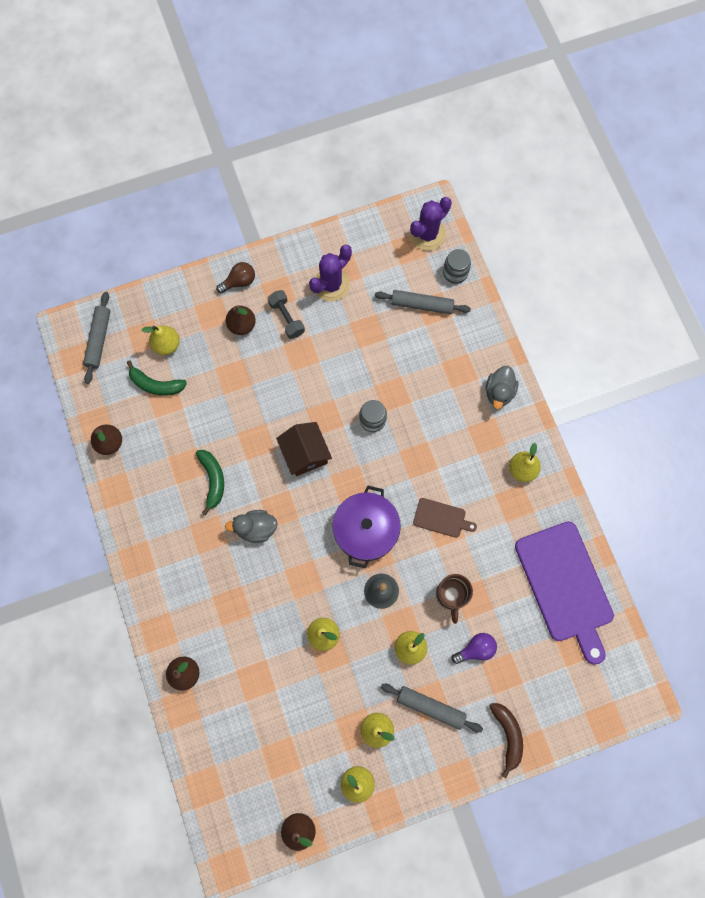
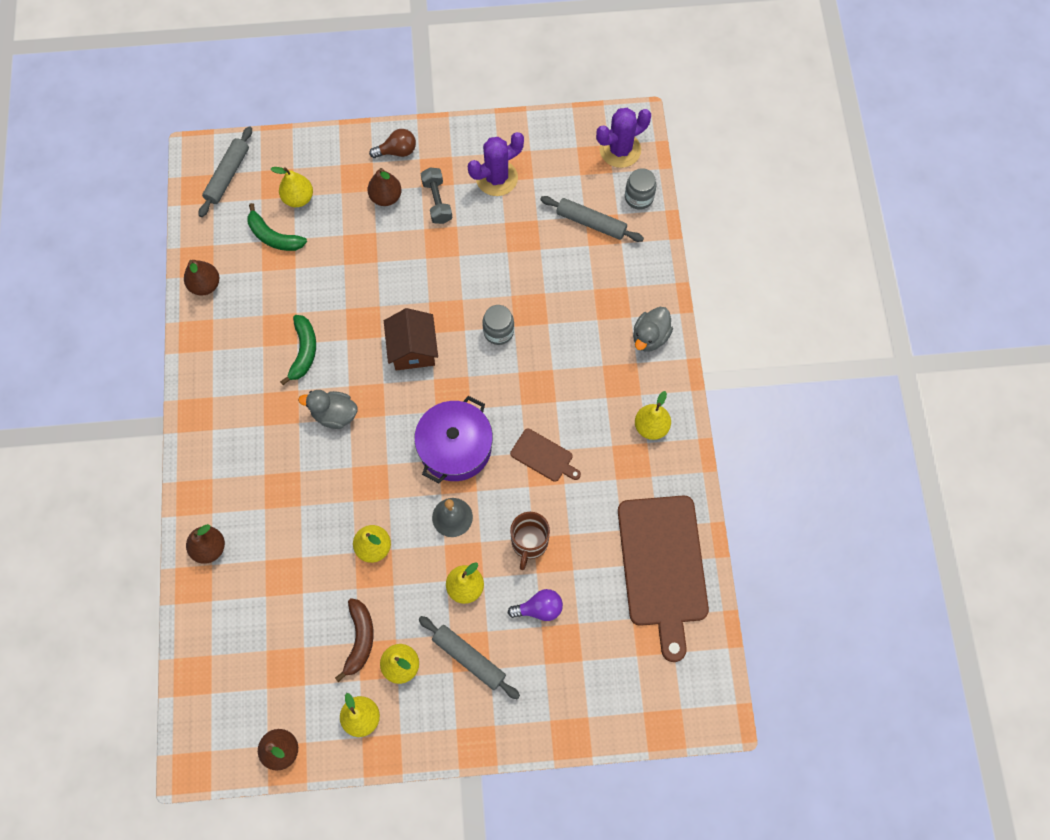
camera: 15 degrees right, 5 degrees down
(507, 735) = (547, 713): brown banana -> brown banana (359, 639)
(565, 585) = (662, 566): purple cutting board -> brown cutting board

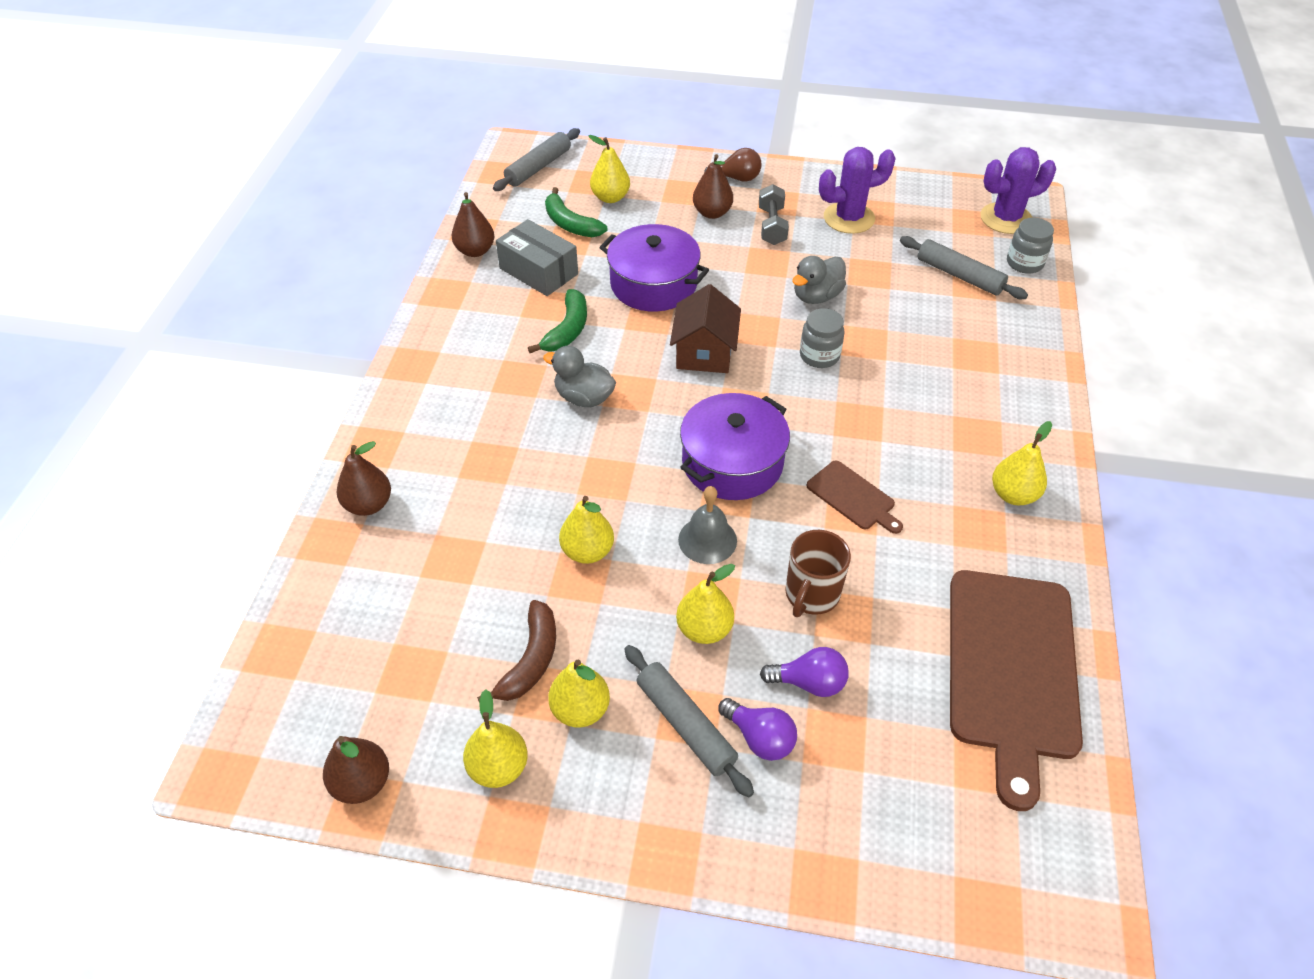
camera: 15 degrees right, 20 degrees down
(263, 295) = (538, 271): none -> grey box
(358, 288) = (653, 284): none -> purple pot
(516, 655) = (759, 738): none -> purple light bulb
(650, 337) = (1023, 398): grey duck -> grey duck (816, 296)

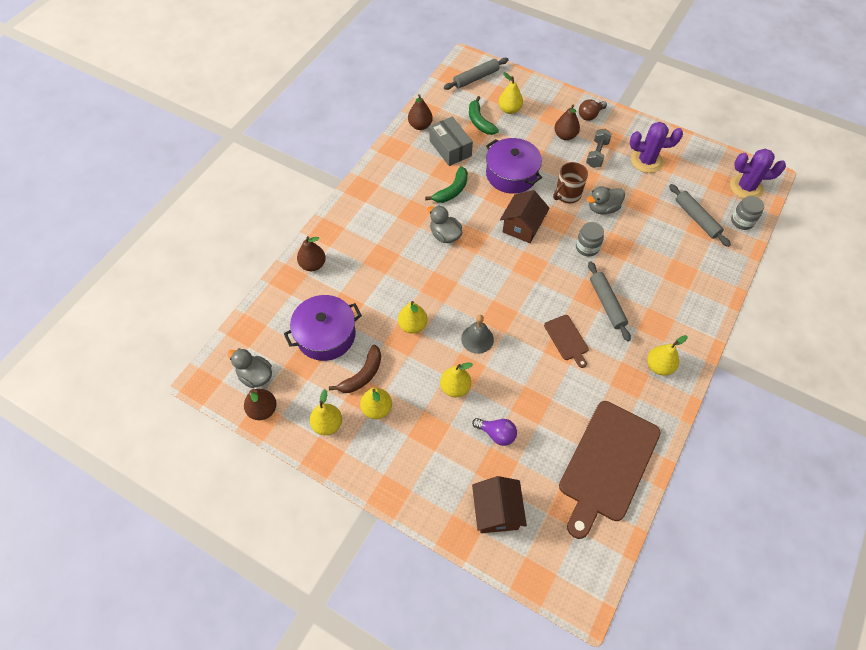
camera: 20 degrees right, 10 degrees up
(326, 726) = (255, 376): none -> grey duck
(685, 725) = (425, 434): grey rolling pin -> grey rolling pin (607, 304)
(732, 462) = (509, 298): purple pot -> purple pot (326, 335)
(736, 178) = (590, 115): brown light bulb -> brown light bulb turned 120 degrees clockwise
(759, 738) = (459, 454): purple light bulb -> none
(811, 595) = (519, 387): brown mug -> brown mug (567, 195)
(869, 814) = (496, 511): none -> brown house

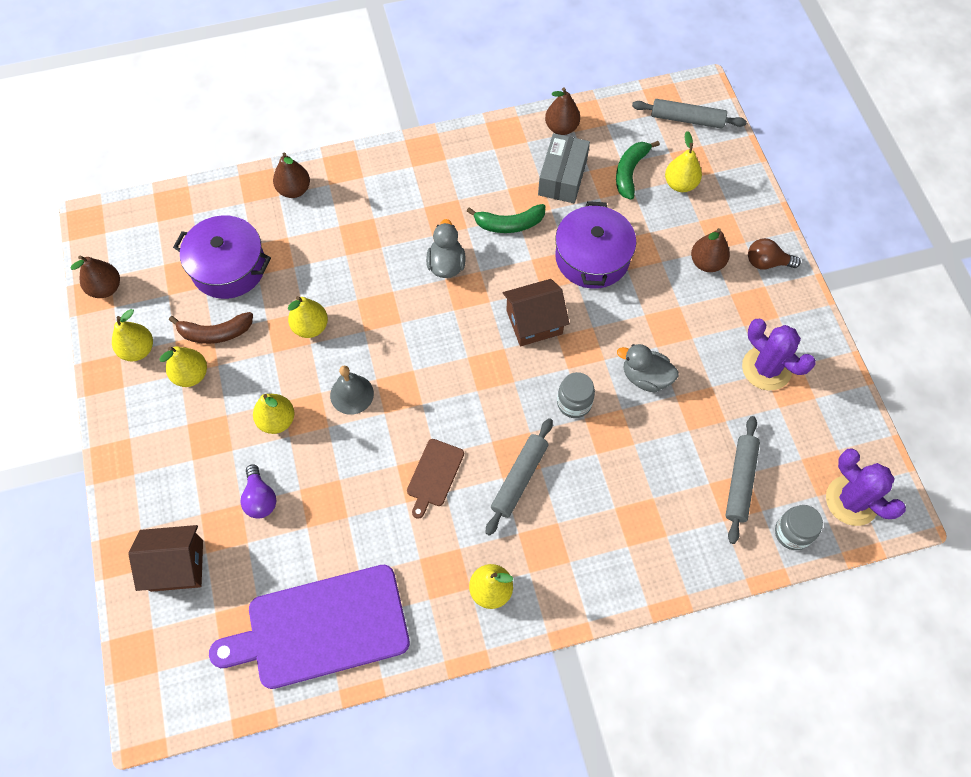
camera: 45 degrees right, 5 degrees up
(255, 376) = (133, 252): grey duck -> none
(496, 511) = (177, 565): brown house -> brown house turned 45 degrees clockwise
(567, 195) = (625, 329): brown mug -> none
(597, 154) = (717, 313): grey dumbbell -> none
(607, 464) = (321, 627): brown cutting board -> purple cutting board

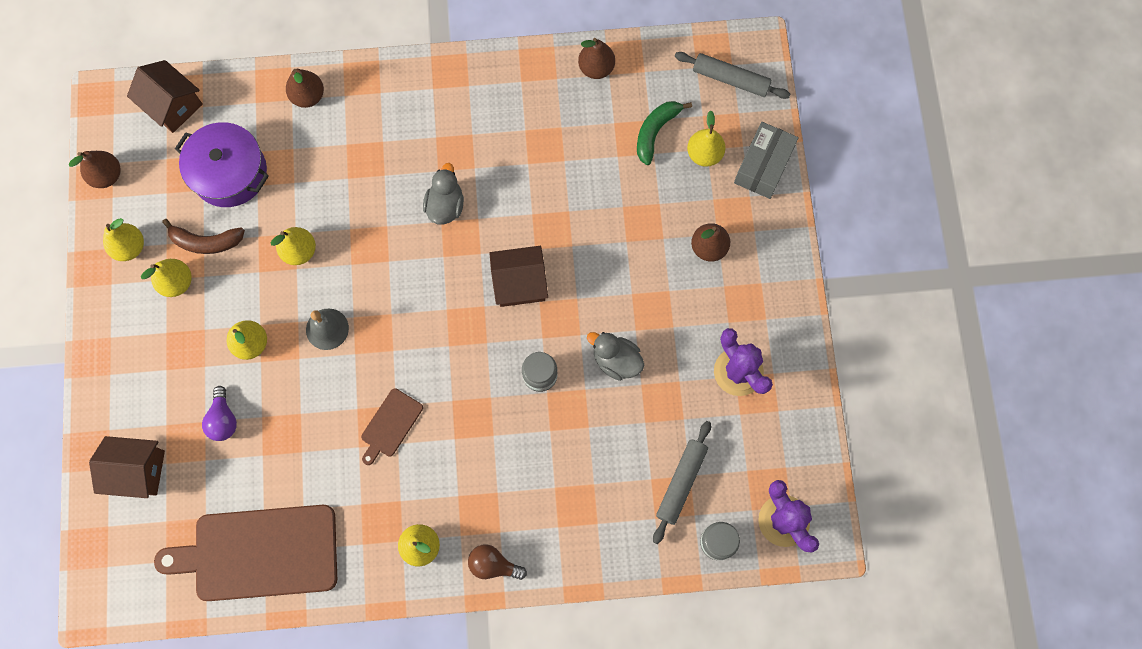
camera: 10 degrees right, 10 degrees up
(163, 217) = (173, 105): none -> brown house
(321, 627) = (260, 553): purple cutting board -> brown cutting board
(509, 224) = (518, 171): green banana -> none
(519, 479) = (470, 442): grey rolling pin -> none
(562, 177) = (584, 126): grey box -> grey box (763, 166)
(592, 257) = (594, 222): purple pot -> none
(766, 262) = (770, 258): brown light bulb -> brown light bulb (493, 564)

